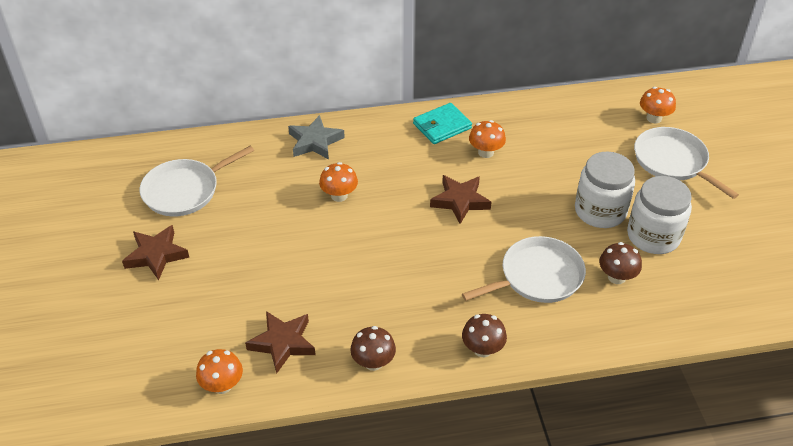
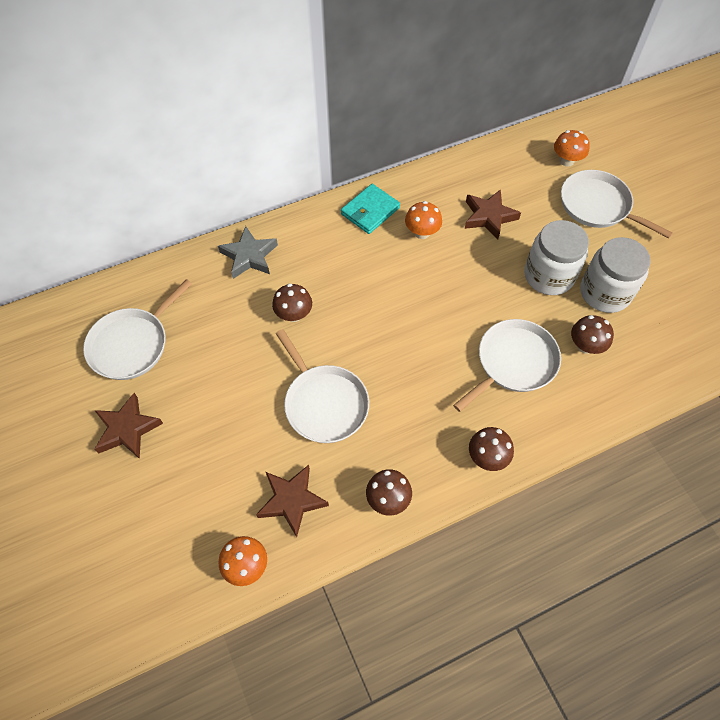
camera: 15 degrees left, 15 degrees up
(339, 195) = (294, 314): orange mushroom -> brown mushroom
(341, 272) = (324, 403): none -> white pan
(460, 201) = (414, 294): brown star -> brown star (489, 217)

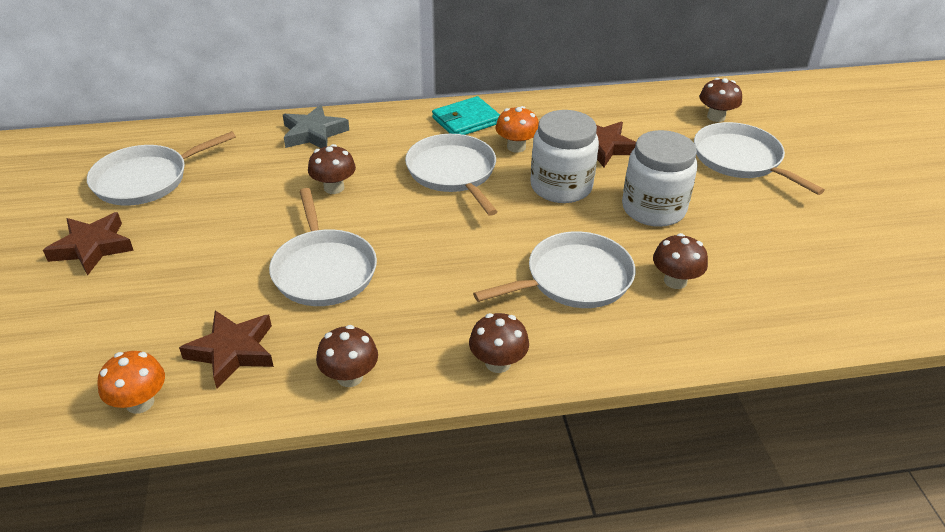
camera: 15 degrees right, 20 degrees down
(382, 274) = (453, 173): none -> white pan
(566, 161) = (716, 117): orange mushroom -> brown mushroom
(605, 292) = (720, 236): white jar -> white jar (561, 186)

